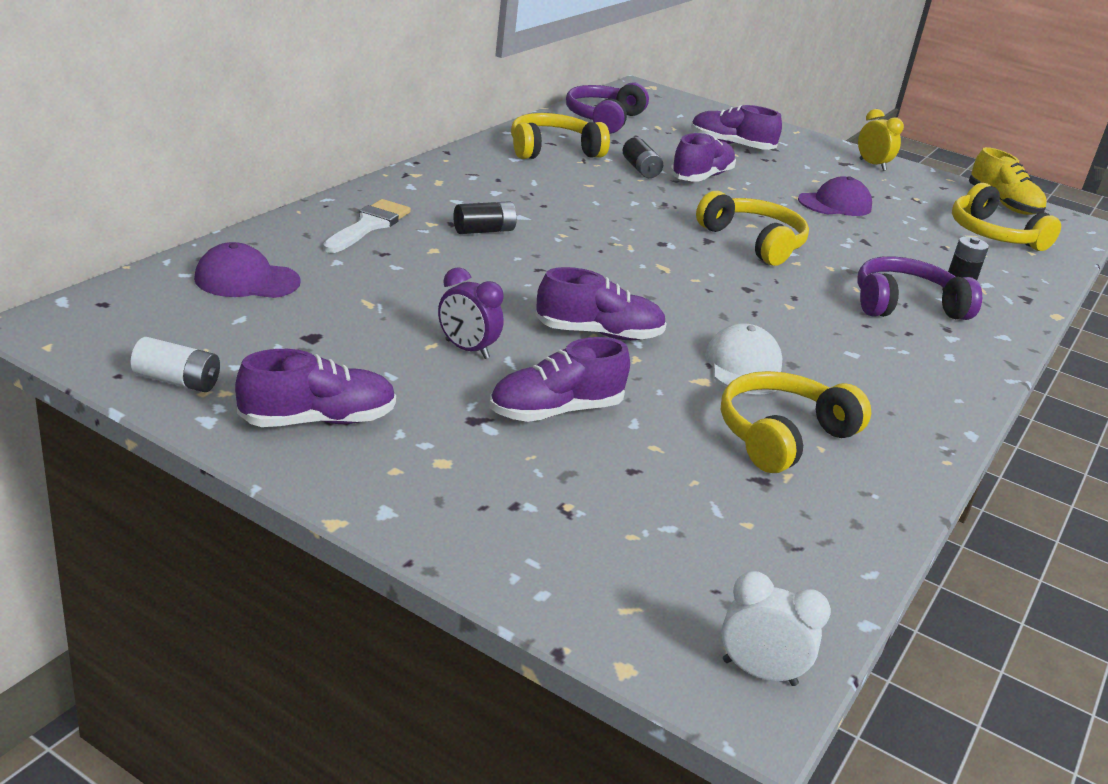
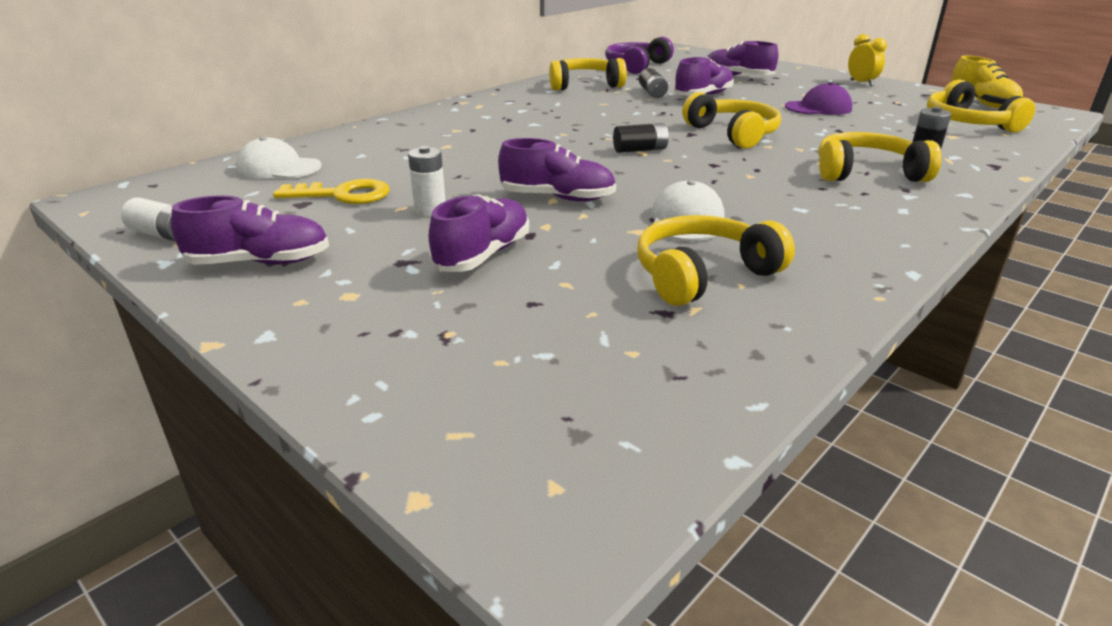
camera: 15 degrees right, 0 degrees up
(246, 280) = (278, 168): purple cap -> white cap
(353, 325) = (343, 195): none -> yellow key
(369, 225) = (403, 133): white brush -> none
(467, 349) = (430, 210): purple clock -> white battery
(484, 231) = (497, 133): black battery -> black battery (640, 150)
(555, 411) = (483, 255): purple shoe -> purple shoe turned 135 degrees clockwise
(759, 672) = (578, 512): white clock -> none
(905, 305) = (867, 173): purple headphones -> yellow headphones

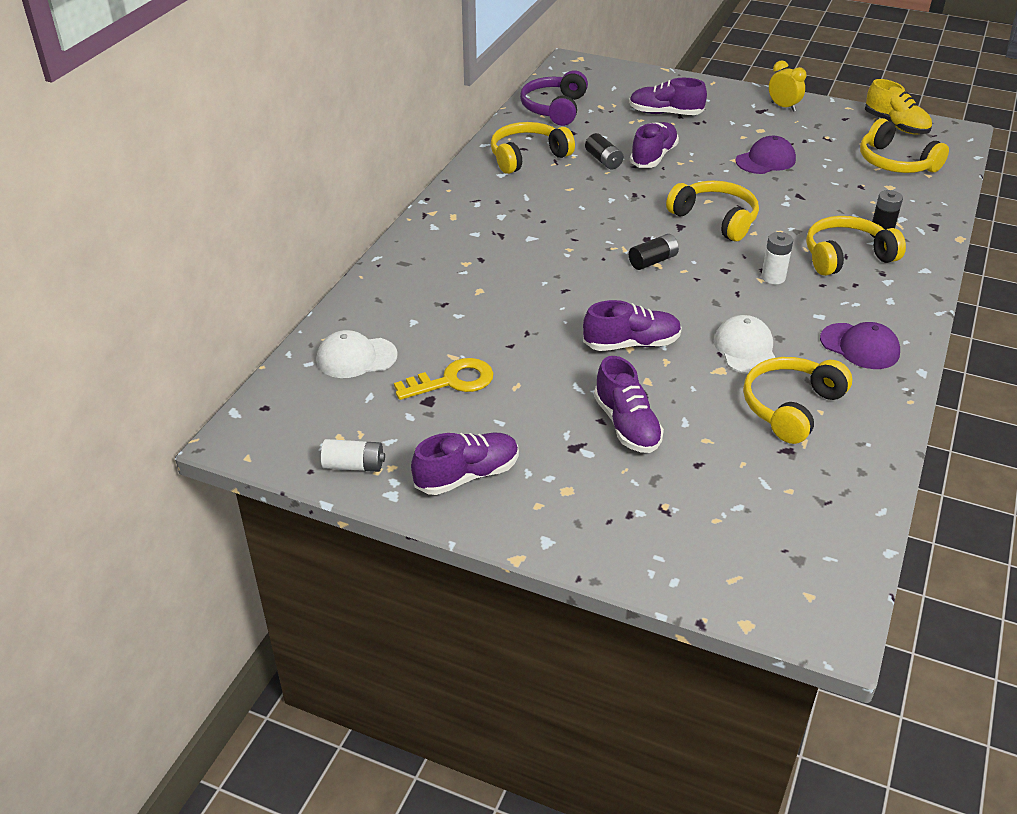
camera: 20 degrees left, 10 degrees up
(430, 210) = (543, 384): white battery -> white battery (773, 277)
(483, 255) = (627, 425): purple shoe -> purple shoe turned 150 degrees clockwise
(837, 239) = (860, 346): none -> purple cap

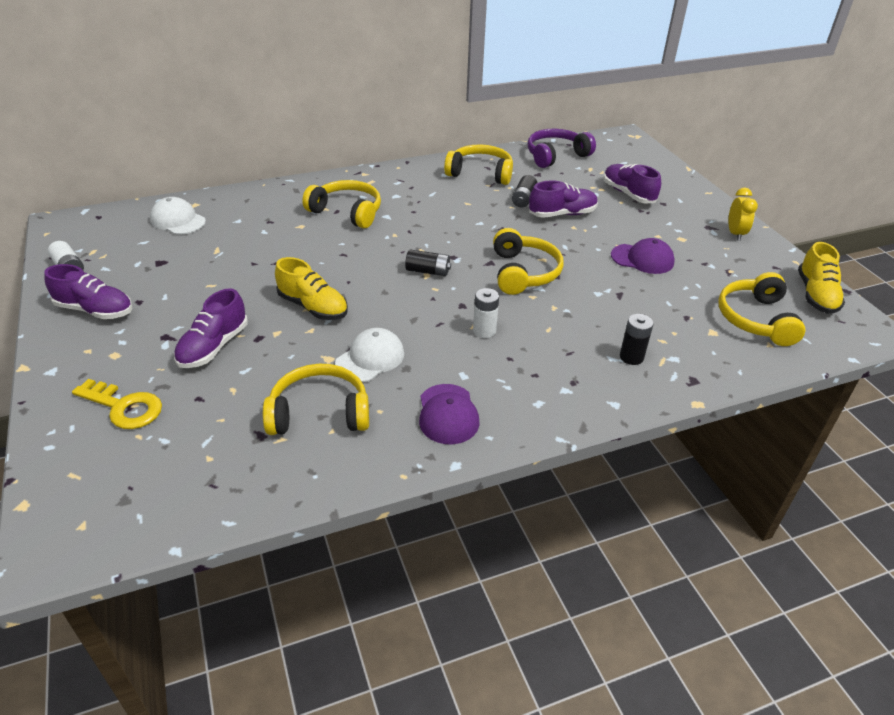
camera: 45 degrees right, 0 degrees up
(452, 381) = (190, 261): yellow key -> yellow key (124, 407)
(631, 344) = (313, 307): purple shoe -> yellow shoe
(846, 256) = (569, 353): yellow headphones -> yellow headphones (347, 212)

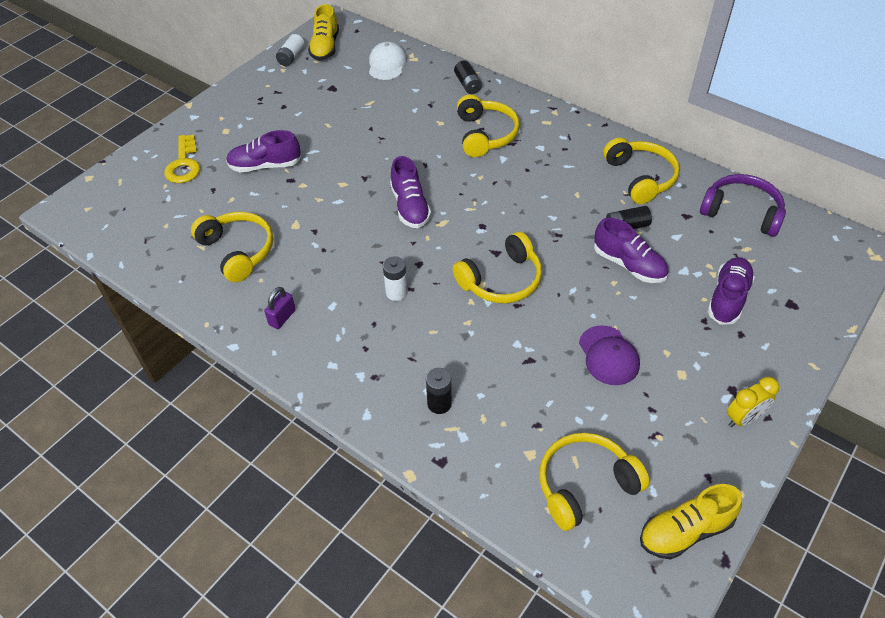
camera: 60 degrees right, 10 degrees up
(95, 310) = (260, 95): purple shoe -> purple shoe (410, 207)
(313, 307) = (346, 186): yellow shoe -> yellow shoe (325, 47)
(370, 358) = (312, 246): white cap -> none
(428, 271) = (447, 221): black battery -> black battery (468, 84)
(448, 414) = (282, 317): purple cap -> purple padlock

